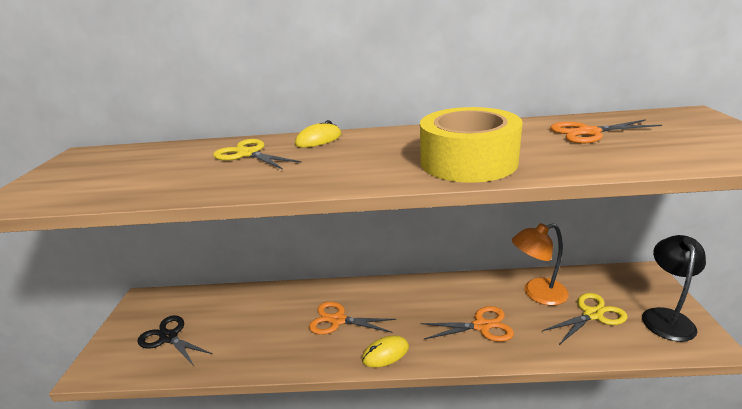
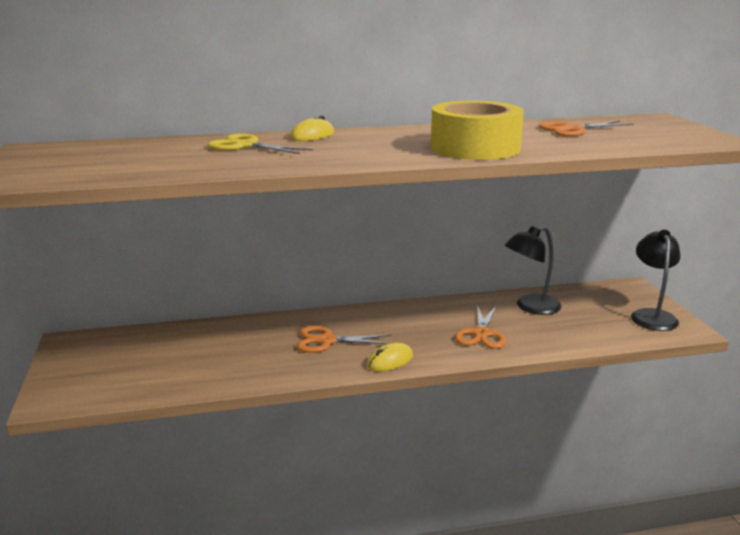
camera: 15 degrees left, 5 degrees down
(168, 337) = (129, 369): black scissors -> none
(481, 326) = (481, 334): orange scissors -> orange scissors turned 120 degrees clockwise
(537, 294) = (530, 307): orange lamp -> black lamp
(592, 314) = (586, 318): yellow scissors -> none

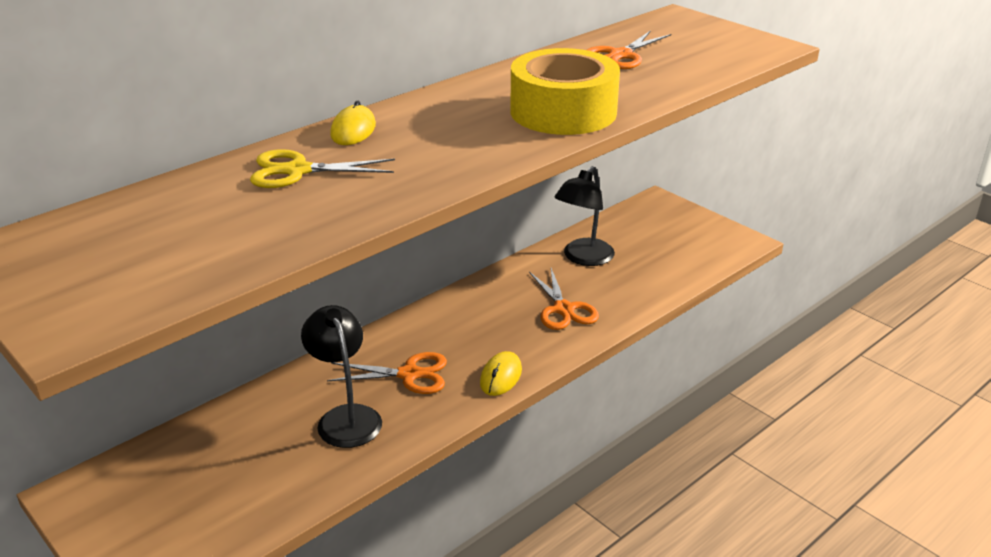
camera: 30 degrees left, 10 degrees up
(327, 341) = (409, 374): orange scissors -> orange scissors turned 150 degrees counterclockwise
(652, 316) = (701, 233): black lamp -> black lamp (345, 417)

